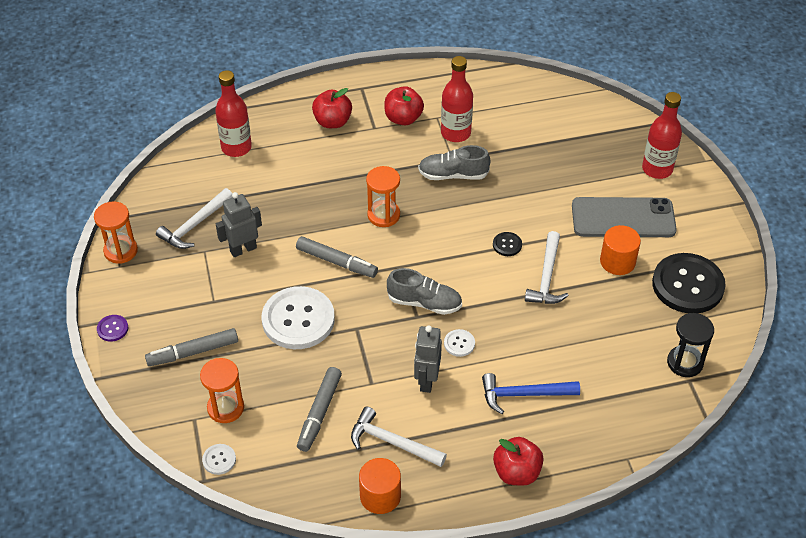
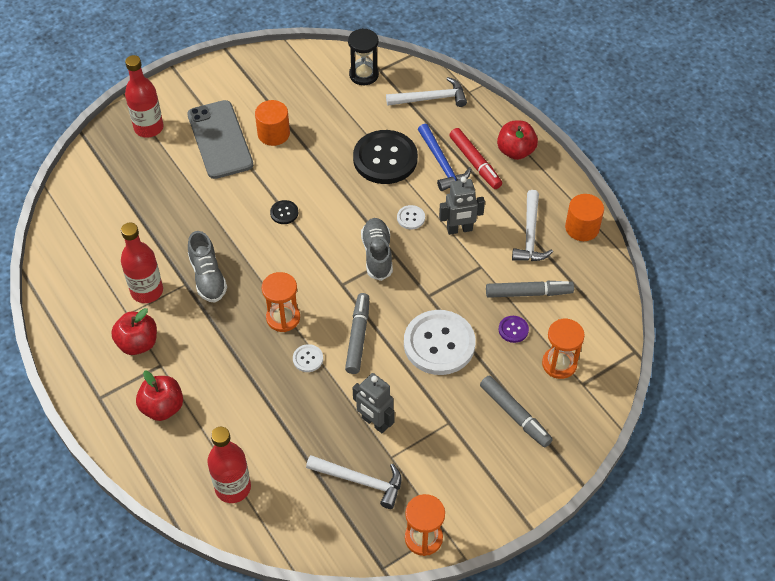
camera: 110 degrees left, 5 degrees up
(112, 329) = (522, 497): purple button -> purple button (513, 330)
(219, 460) = (611, 348): white button -> white button (308, 359)
(513, 426) = (475, 163): none -> red marker
(546, 277) = (311, 176): white hammer -> white hammer (431, 98)
(688, 285) = (282, 85): black button -> black button (385, 159)

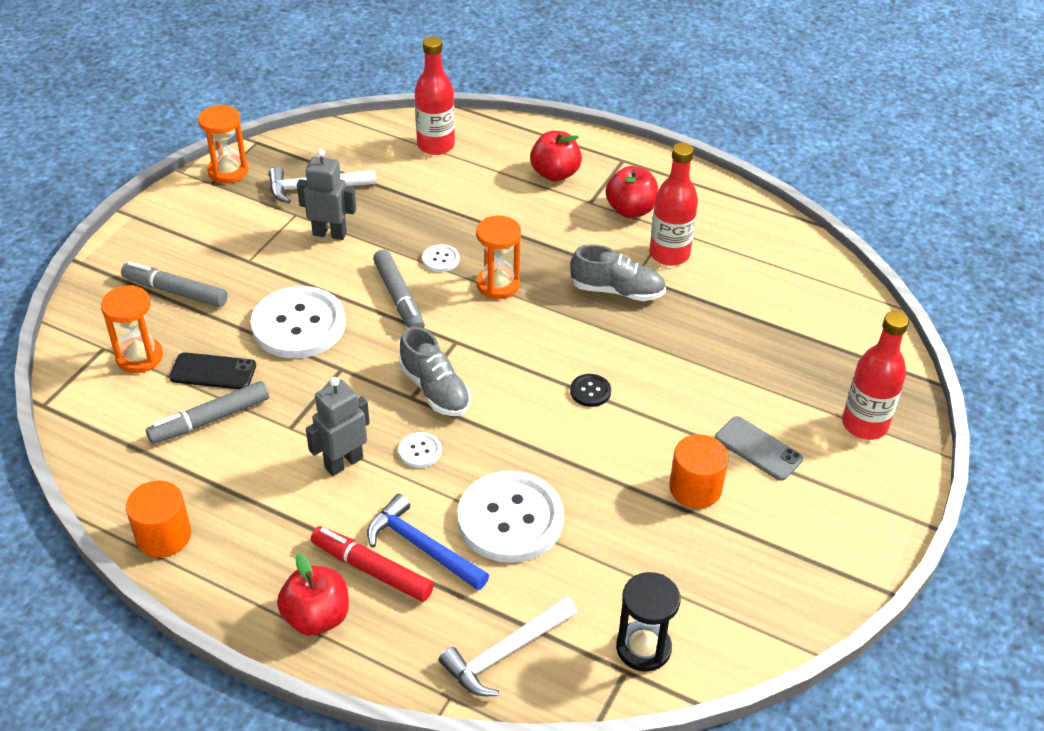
camera: 150 degrees right, 10 degrees down
(208, 277) = (617, 291): grey shoe -> grey shoe turned 150 degrees clockwise
(220, 140) = (758, 448): grey phone -> grey phone, size x0.56
(385, 159) = (510, 519): black button -> white button
(513, 330) = (213, 372): purple button -> black phone
(530, 235) = (238, 494): white hammer -> none

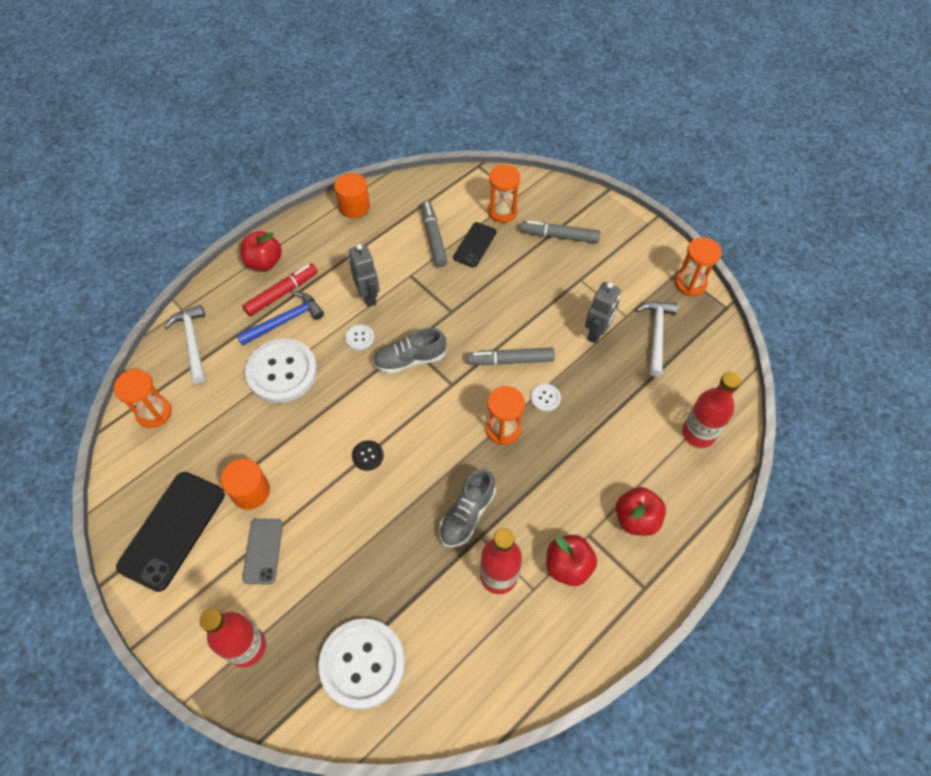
camera: 110 degrees right, 15 degrees up
(175, 291) = (559, 236): grey marker -> grey marker turned 120 degrees counterclockwise
(298, 325) = (502, 296): white button -> white button (362, 663)
(643, 648) = (154, 413): black hourglass -> orange hourglass
(758, 448) = (263, 551): grey phone -> grey phone turned 60 degrees counterclockwise
(788, 548) = (172, 530): none -> black phone

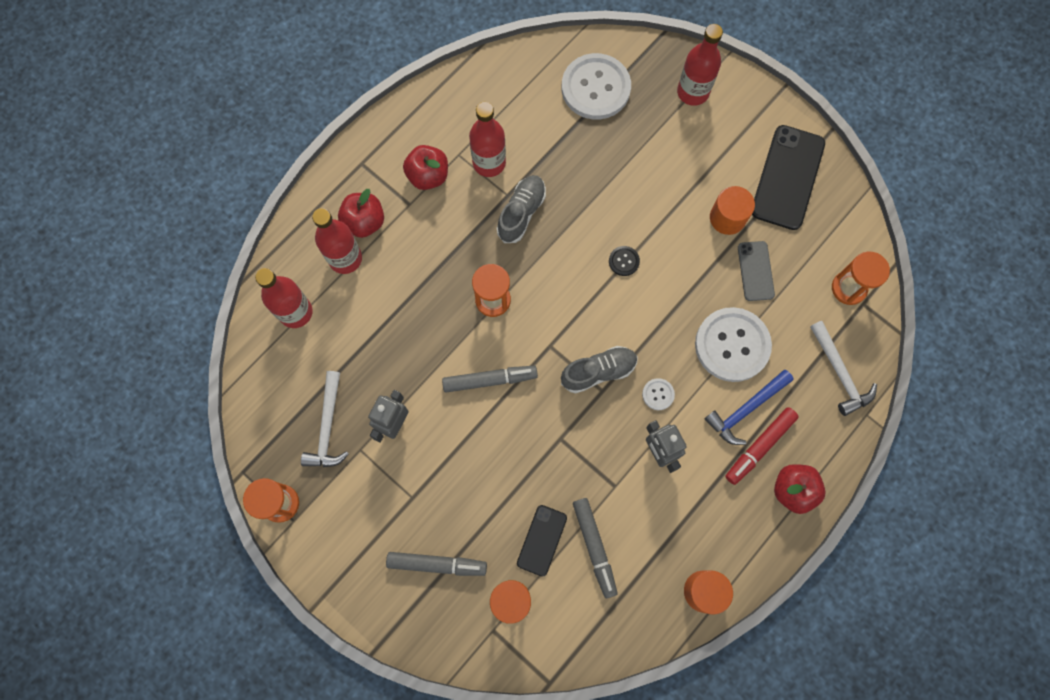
camera: 175 degrees right, 15 degrees up
(263, 551) = (700, 166): grey phone -> grey phone (755, 271)
(545, 398) = (451, 338): white button -> none
(653, 481) = (345, 258): none -> red bottle

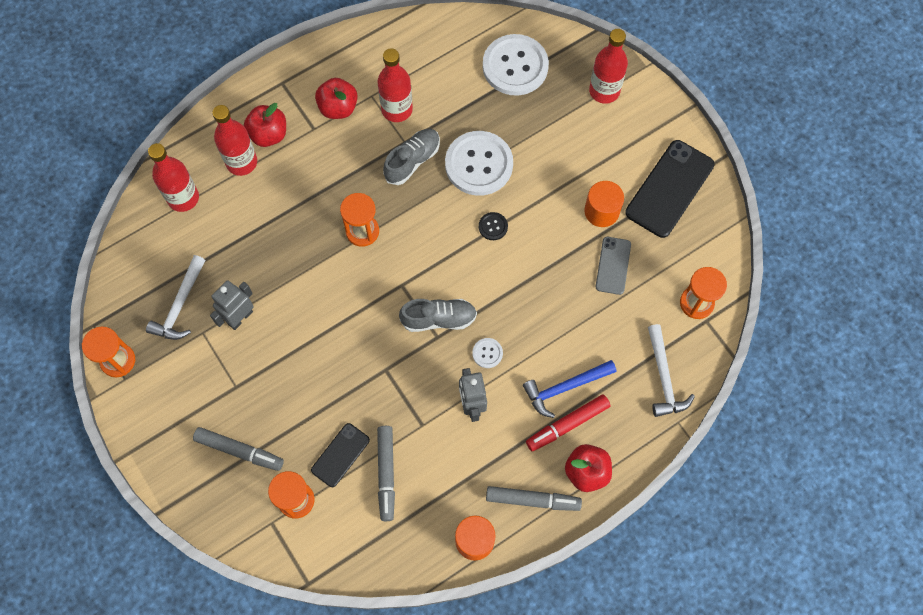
camera: 15 degrees right, 5 degrees down
(490, 380) = (337, 301): grey marker -> grey marker (532, 500)
(732, 345) = (570, 327): white button -> white button (479, 164)

